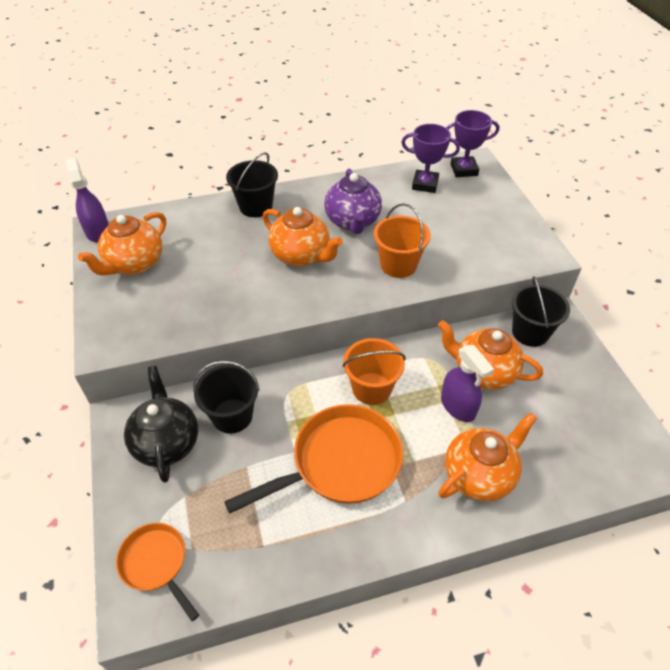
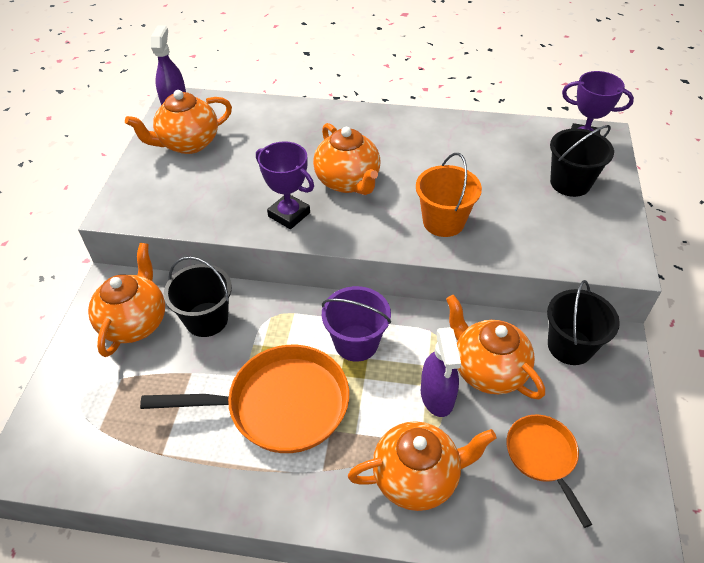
camera: 25 degrees right, 0 degrees up
(156, 563) = (62, 429): orange pan -> orange pan (542, 457)
(166, 442) = (135, 322): black teapot -> orange teapot
(256, 206) = (333, 120): black bucket -> black bucket (570, 183)
(353, 222) = (422, 163): purple teapot -> none
(371, 388) = (356, 343): orange bucket -> purple bucket
(425, 184) = (527, 145): purple trophy -> purple trophy (289, 214)

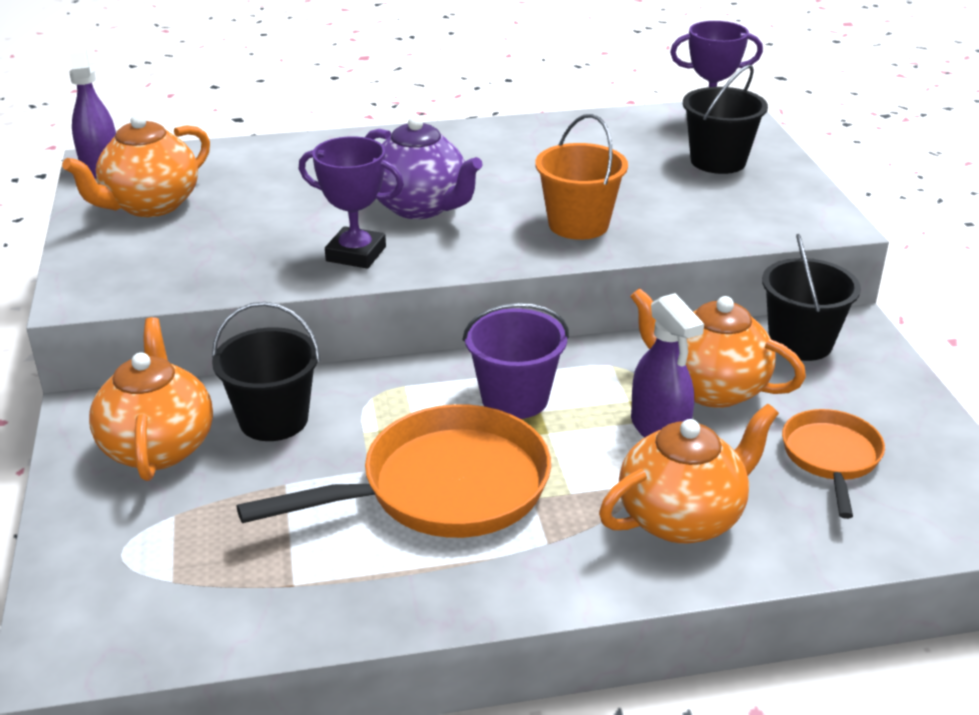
camera: 20 degrees left, 15 degrees down
(348, 182) = (420, 207): orange teapot -> purple teapot
(542, 457) = (831, 458): orange pan -> orange pan turned 45 degrees clockwise

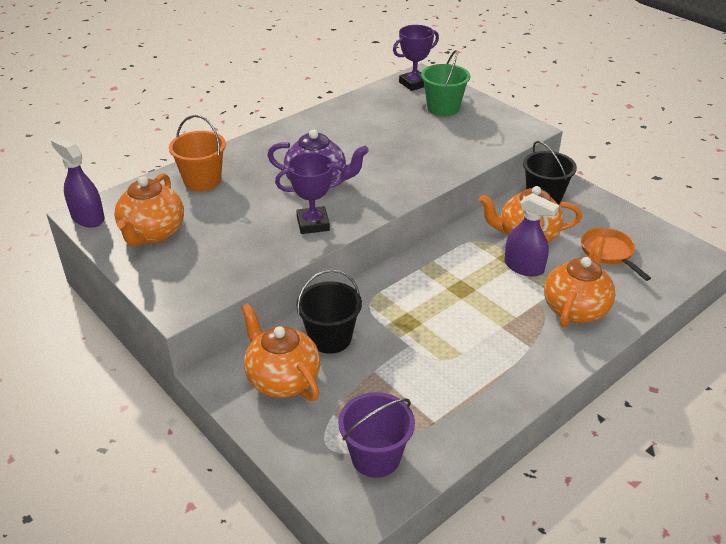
camera: 30 degrees left, 5 degrees up
(444, 488) = (455, 339): orange pan -> none
(514, 398) = (442, 277): purple bucket -> purple bucket (375, 457)
(578, 224) = (412, 167): orange bucket -> orange bucket (202, 180)
(718, 161) = (443, 108): black bucket -> green bucket

